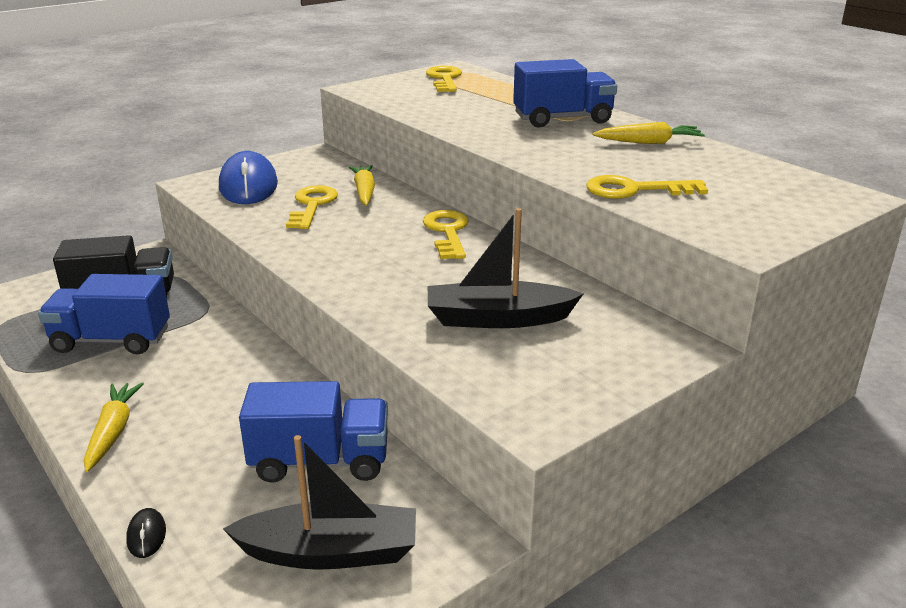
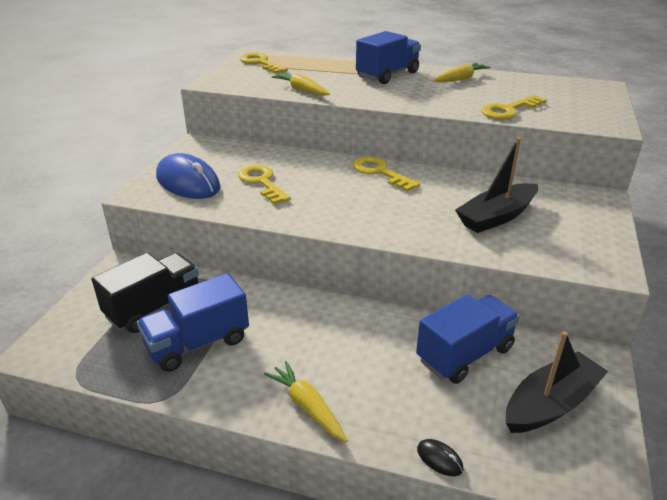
camera: 35 degrees left, 5 degrees up
(364, 192) = (281, 162): yellow carrot -> yellow carrot (302, 90)

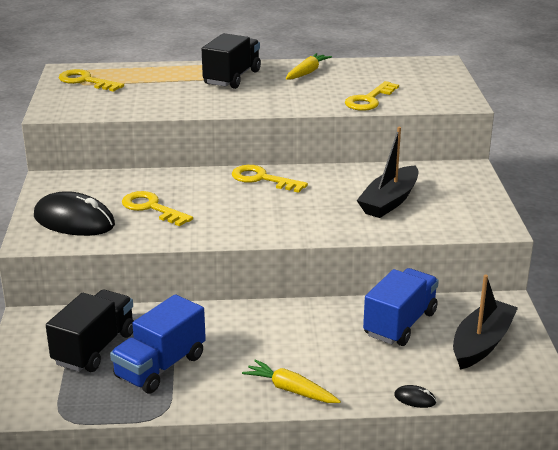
camera: 20 degrees left, 5 degrees down
(188, 182) = (74, 221): blue mouse -> black mouse
(302, 90) = (156, 107): yellow carrot -> none
(387, 75) = (232, 78): blue truck -> black truck

